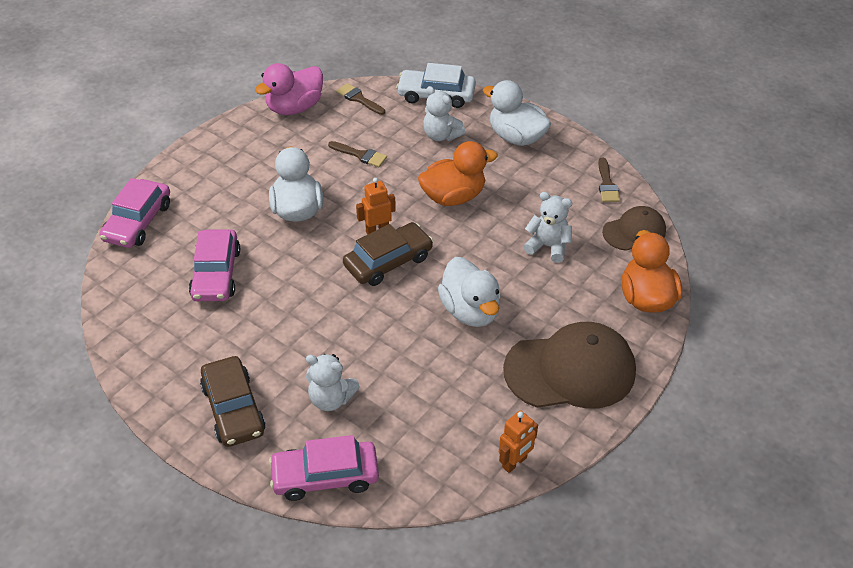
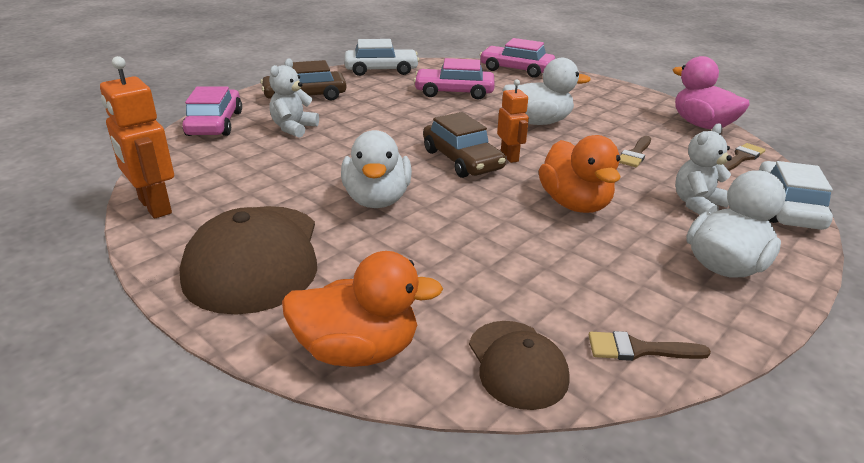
camera: 95 degrees right, 15 degrees down
(136, 347) = (381, 70): none -> white car
(470, 311) = (377, 199): white duck -> white duck turned 75 degrees counterclockwise
(514, 462) = (154, 207): orange robot -> orange robot, size x1.61
(548, 246) = (482, 267): white teddy bear -> none

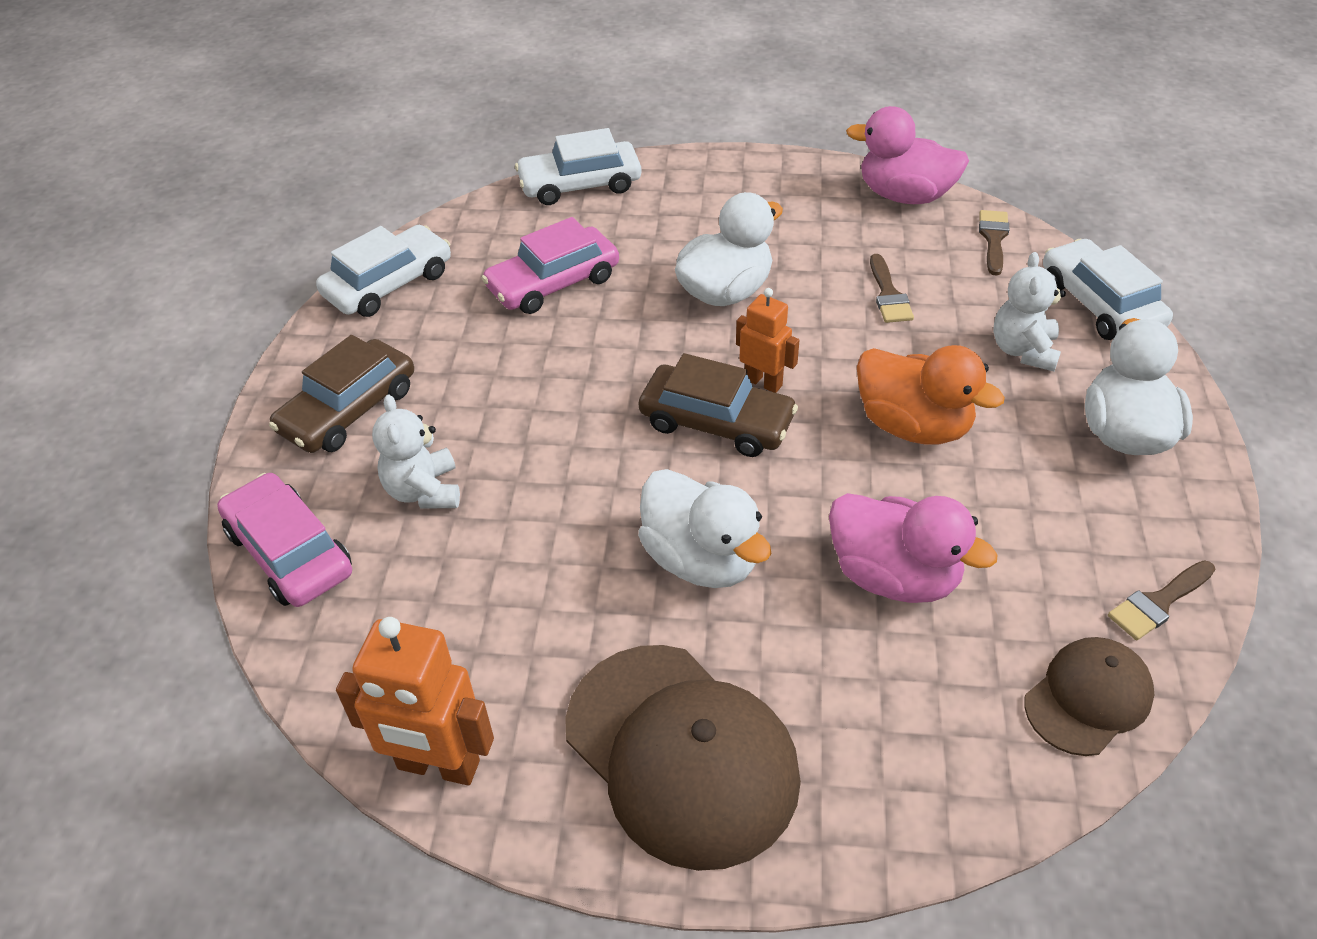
camera: 35 degrees left, 15 degrees up
(358, 350) = (943, 794): orange duck -> none
(471, 252) = (894, 576): none -> pink duck
(516, 69) = (580, 184): pink car -> white car
(517, 364) = (1088, 698): brown cap -> brown cap turned 75 degrees counterclockwise

